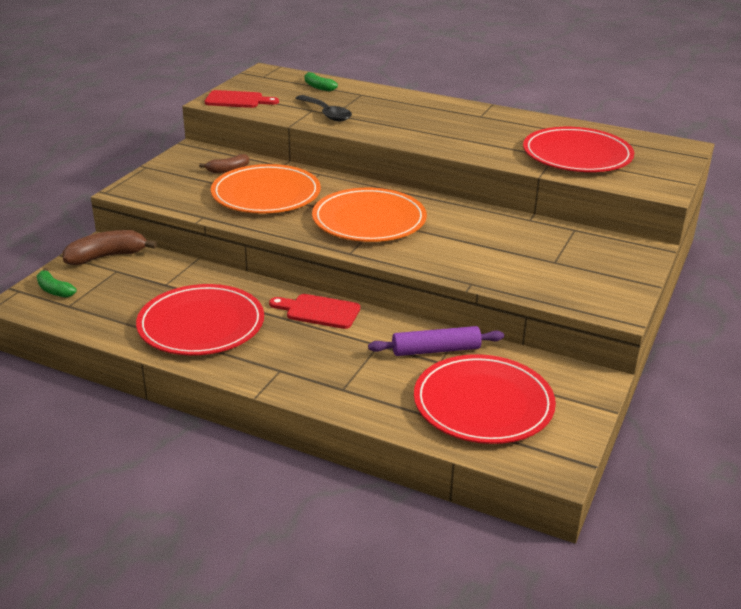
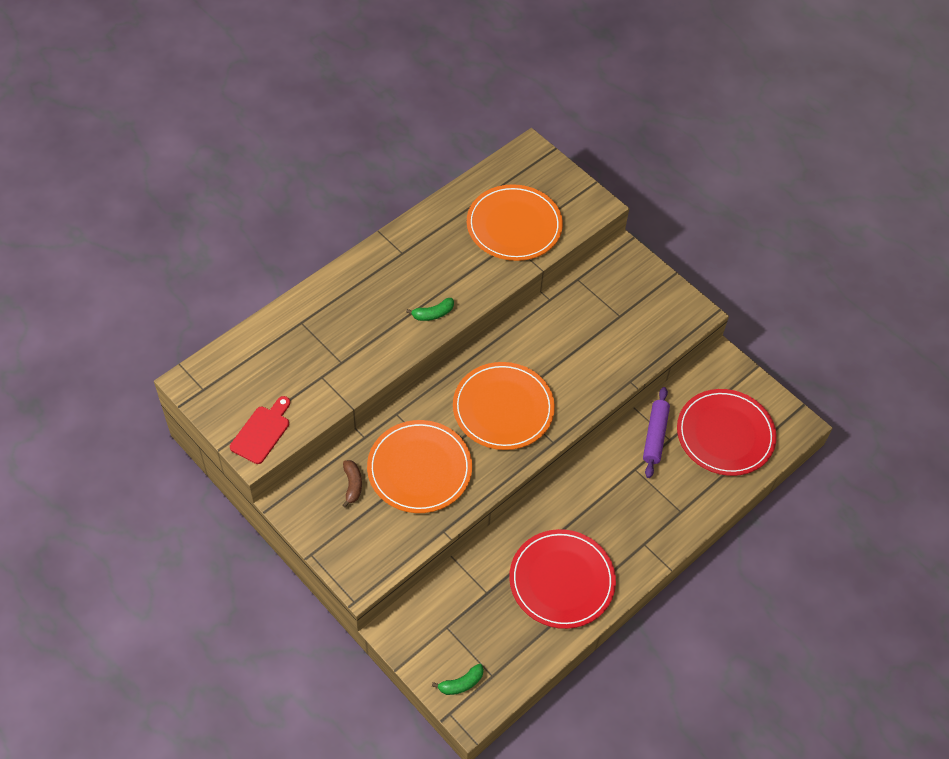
camera: 70 degrees left, 25 degrees up
(107, 256) = (416, 630): brown banana -> none
(318, 87) = (262, 351): green banana -> green banana (433, 314)
(319, 311) = (574, 492): red cutting board -> none
(326, 113) = (337, 368): black spoon -> none
(577, 155) = (514, 225): red plate -> orange plate

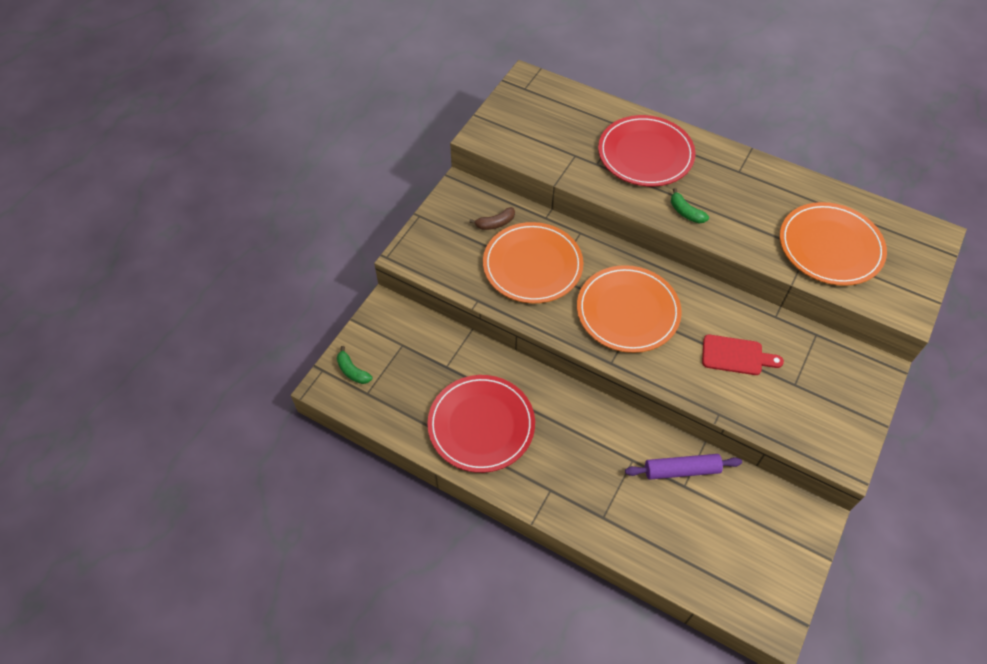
camera: 75 degrees right, 0 degrees up
(262, 432) = (502, 135): red cutting board -> red cutting board (736, 356)
(725, 434) = (719, 542): red plate -> red plate (645, 154)

